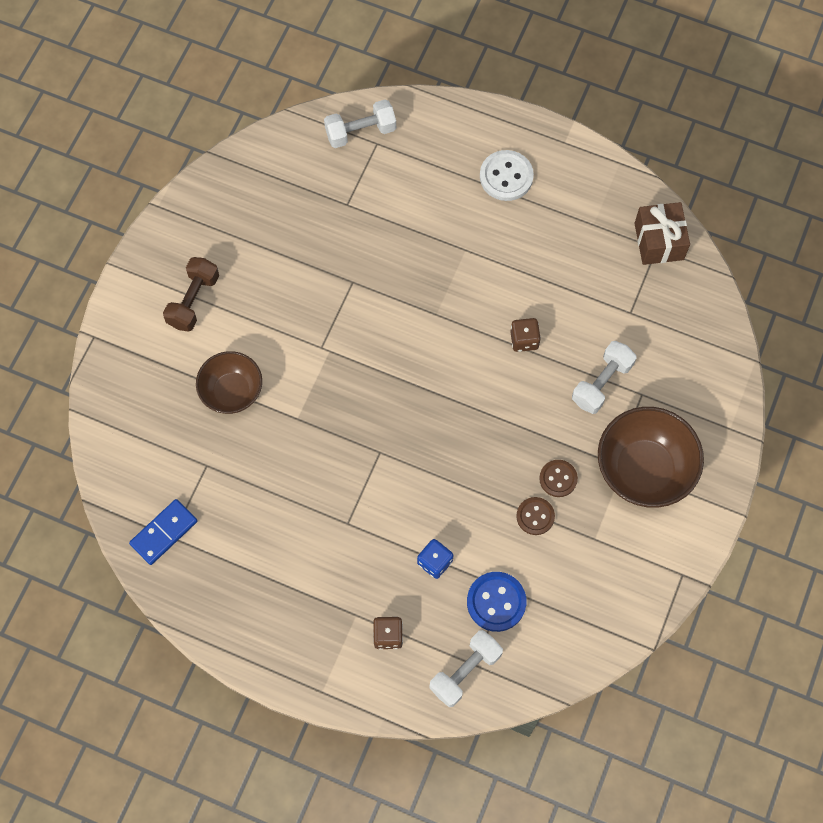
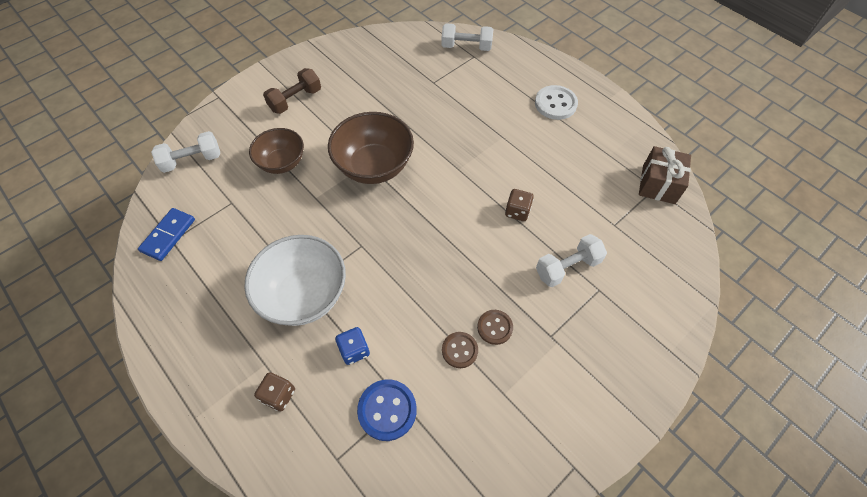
camera: 25 degrees right, 10 degrees down
(164, 533) = (168, 235): blue domino -> blue domino turned 45 degrees counterclockwise
(353, 531) = (304, 295): none -> white bowl
(465, 671) = (325, 462): white dumbbell -> white dumbbell (192, 160)
(644, 469) = (575, 352): brown bowl -> brown bowl (374, 166)

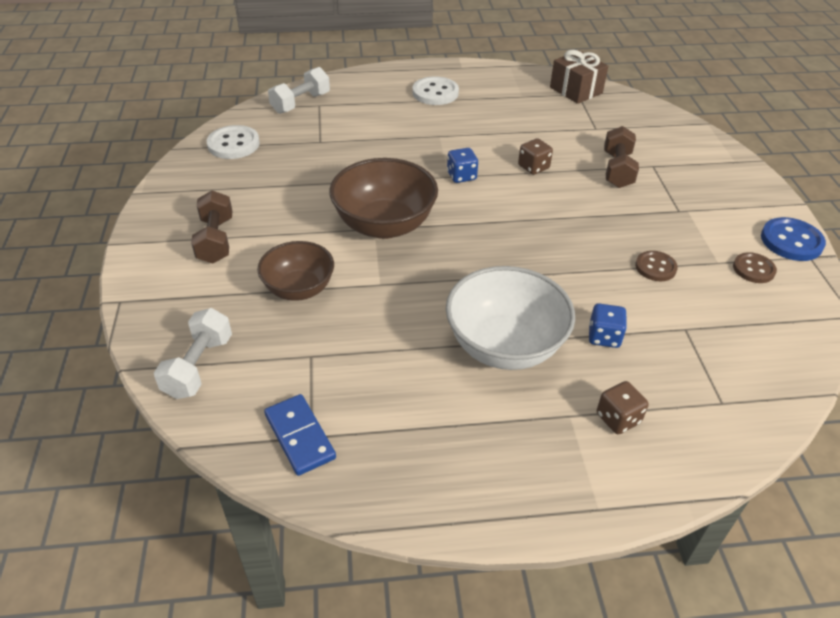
camera: 55 degrees left, 15 degrees down
(387, 410) = (688, 342): blue button -> blue button (791, 241)
(391, 47) = (233, 144): none -> white button
(465, 176) = (461, 176): none -> blue dice
(495, 327) = (647, 236): brown button -> brown button (753, 269)
(567, 267) = (617, 170): white dumbbell -> brown dumbbell

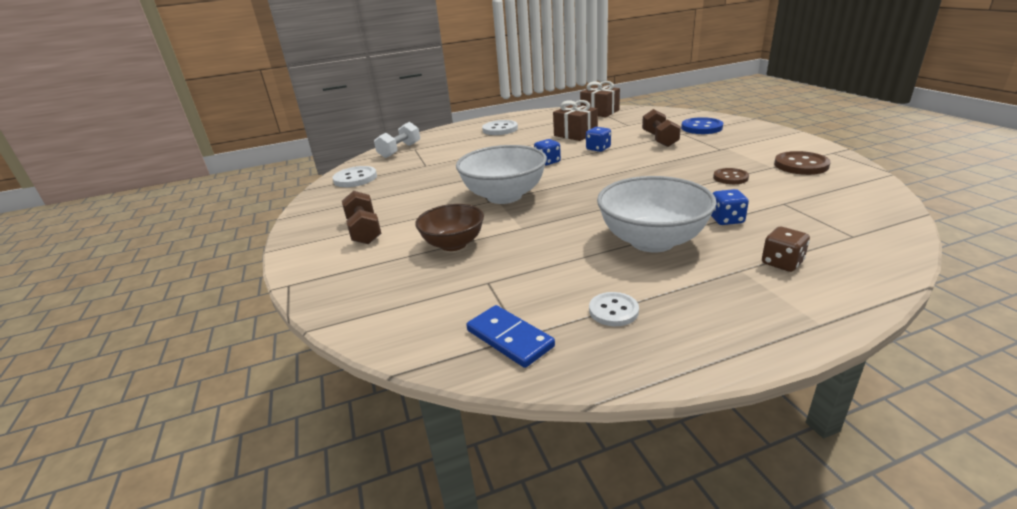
camera: 10 degrees left, 15 degrees down
(199, 366) = (384, 311): white dumbbell -> none
(384, 225) = (504, 196): brown bowl -> white bowl
(412, 431) = (613, 311): none -> white button
(521, 130) = (575, 134): none -> brown gift
(533, 167) = (598, 148): brown dice -> blue dice
(753, 269) = (801, 165): brown button -> brown button, size x1.52
(791, 241) = (812, 148): blue button -> blue button (701, 128)

